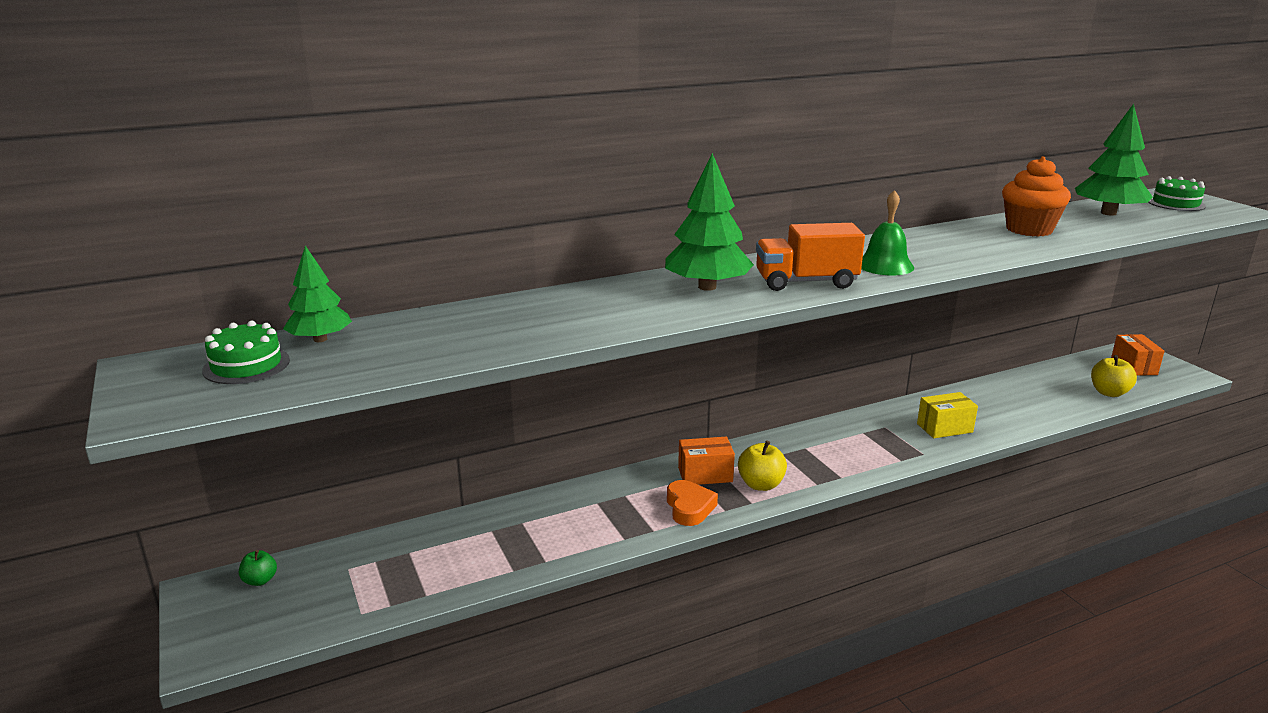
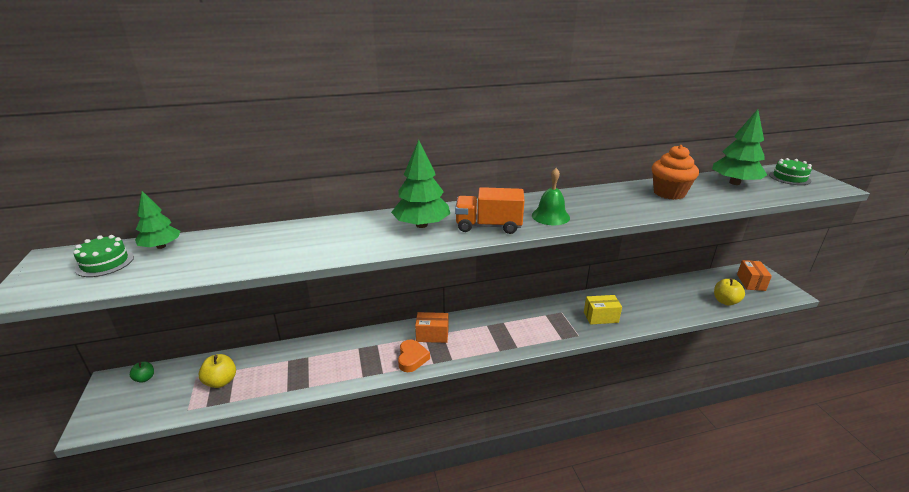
camera: 10 degrees right, 5 degrees up
(761, 484) = (463, 347): yellow apple -> yellow apple (221, 381)

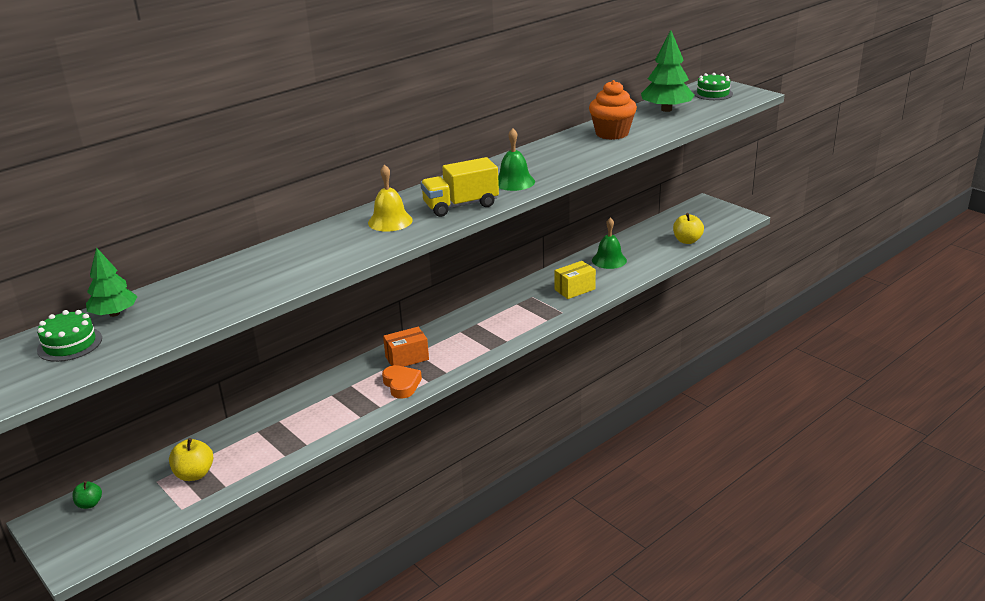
camera: 25 degrees left, 0 degrees up
(421, 225) = (390, 221): green tree -> yellow bell
(488, 226) = (460, 205): orange truck -> yellow truck
(644, 299) = (609, 260): none -> green bell
(751, 282) = (703, 216): orange box -> none

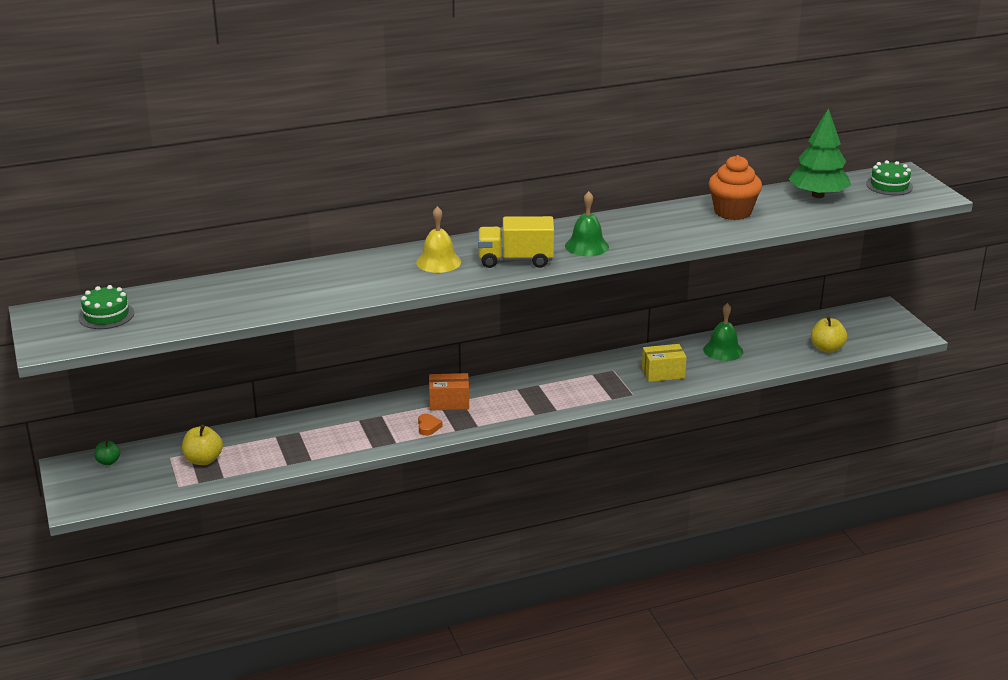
camera: 20 degrees right, 0 degrees up
(114, 314) = (154, 297): green tree -> none
(401, 385) = (428, 427): orange heart -> orange heart, size x0.64

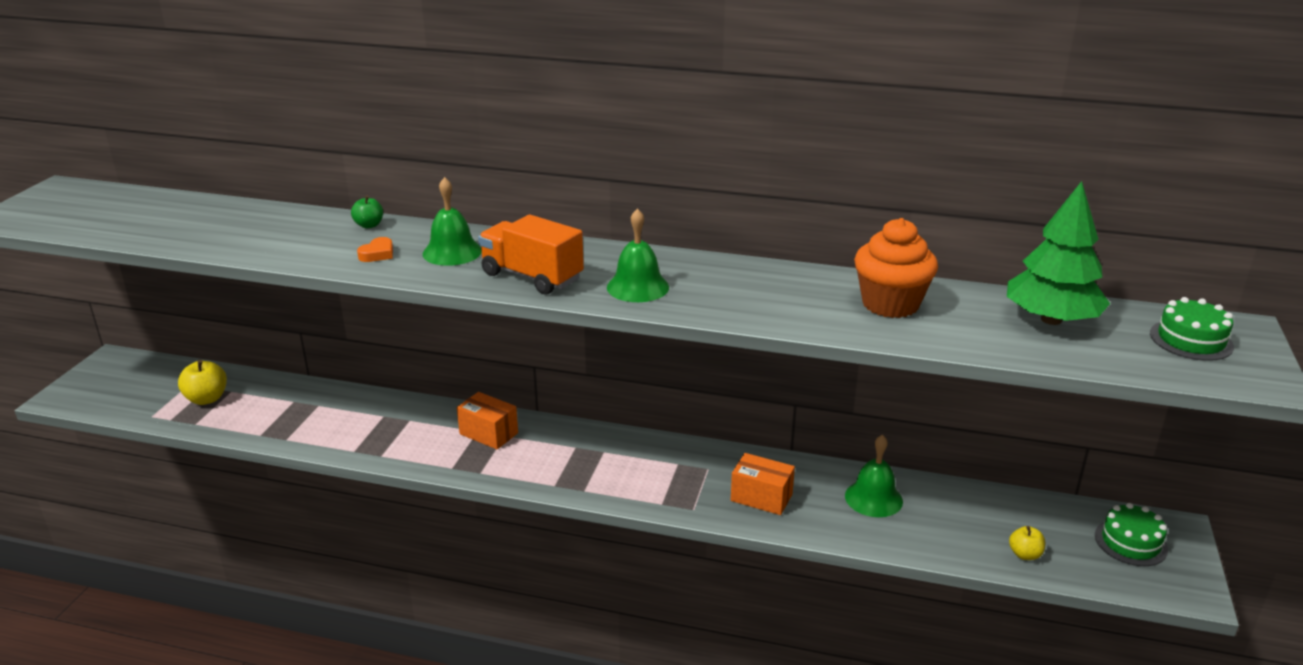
camera: 35 degrees right, 0 degrees up
(106, 315) = (94, 206): green cake -> green cake (1130, 542)
(108, 462) = (142, 368): green apple -> green apple (369, 225)
(428, 427) = (432, 452): orange heart -> orange heart (378, 254)
(438, 262) = (452, 252): yellow bell -> green bell
(515, 260) = (532, 277): yellow truck -> orange truck
(663, 373) = (761, 497): yellow box -> orange box
(827, 348) = (1024, 554): yellow apple -> yellow apple, size x0.62

